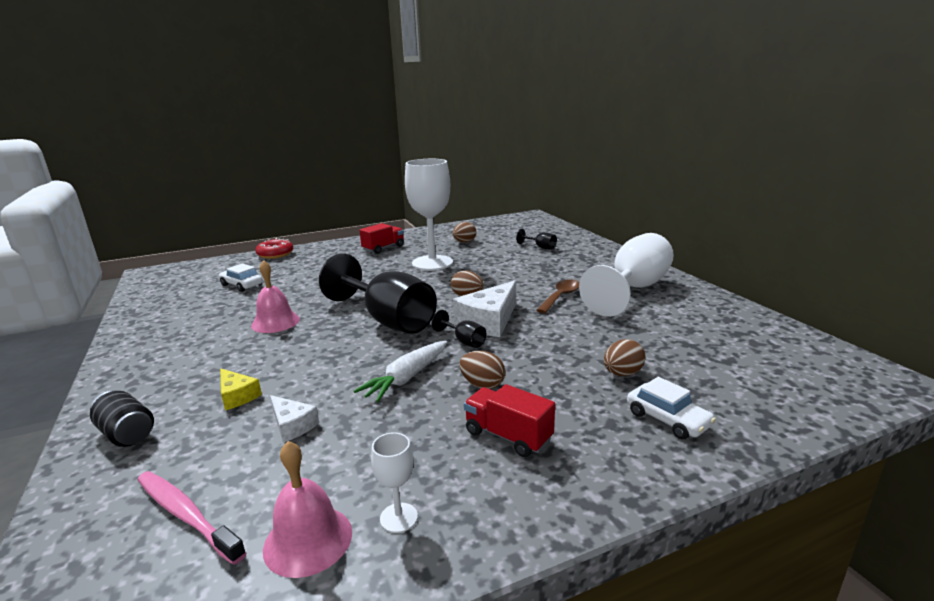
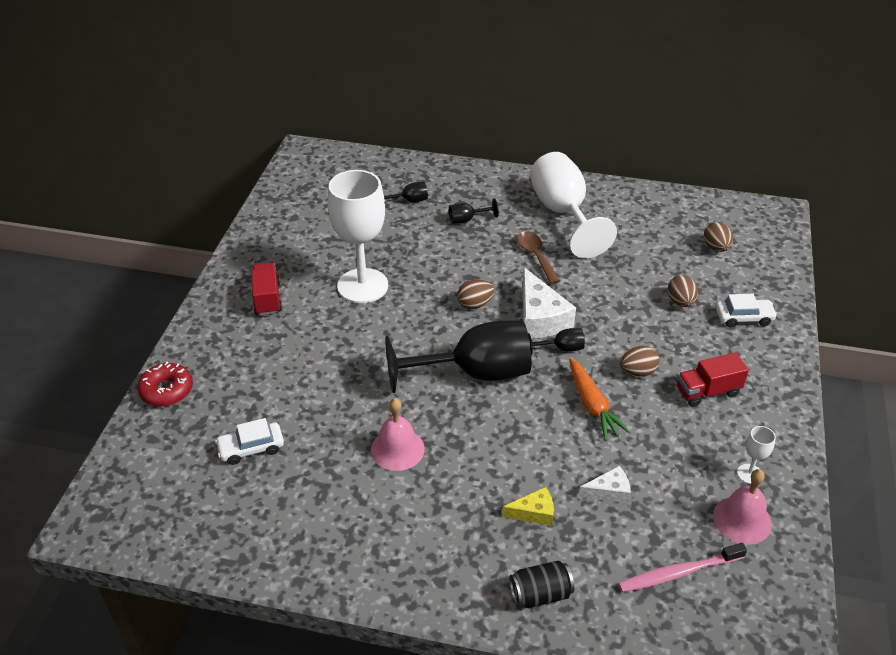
camera: 55 degrees left, 20 degrees up
(407, 378) = (592, 405): white carrot -> orange carrot
(464, 242) = (328, 236): brown egg -> brown egg (716, 248)
(556, 266) = (467, 220): none -> black goblet

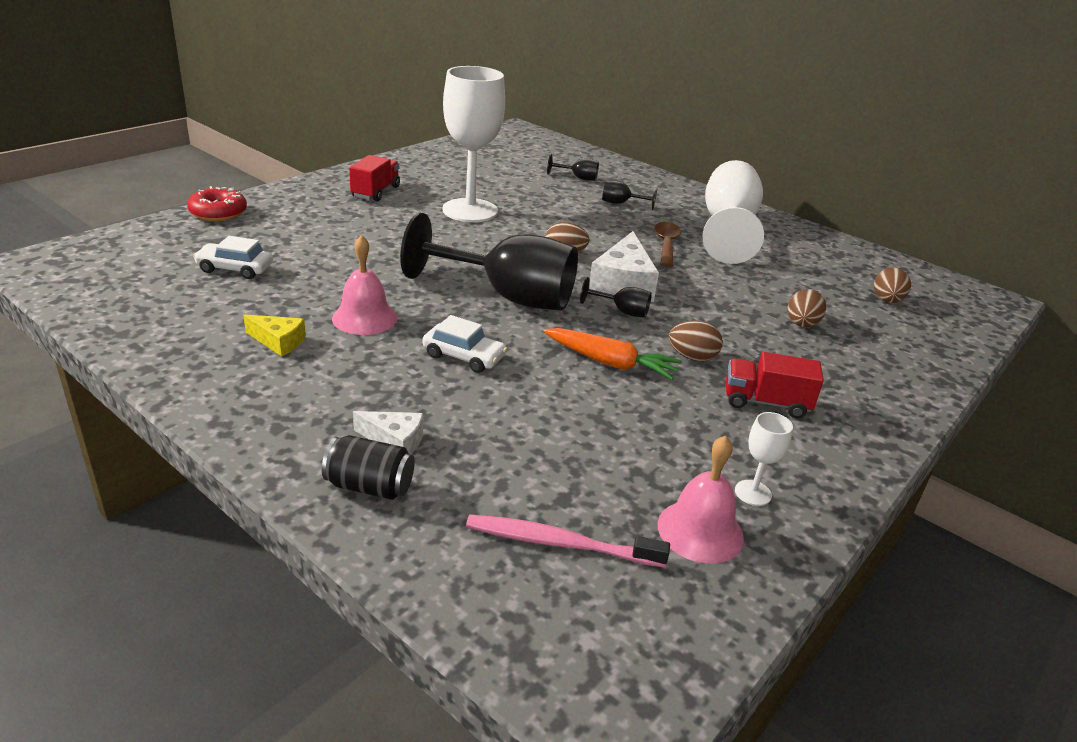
camera: 25 degrees right, 10 degrees down
(534, 513) = (445, 417): yellow cheese -> yellow cheese (278, 341)
(592, 405) = (610, 363): orange carrot -> orange carrot turned 75 degrees counterclockwise
(609, 491) = (552, 436): white cheese -> white cheese (395, 441)
(743, 317) = (873, 361): white car -> white car (464, 356)

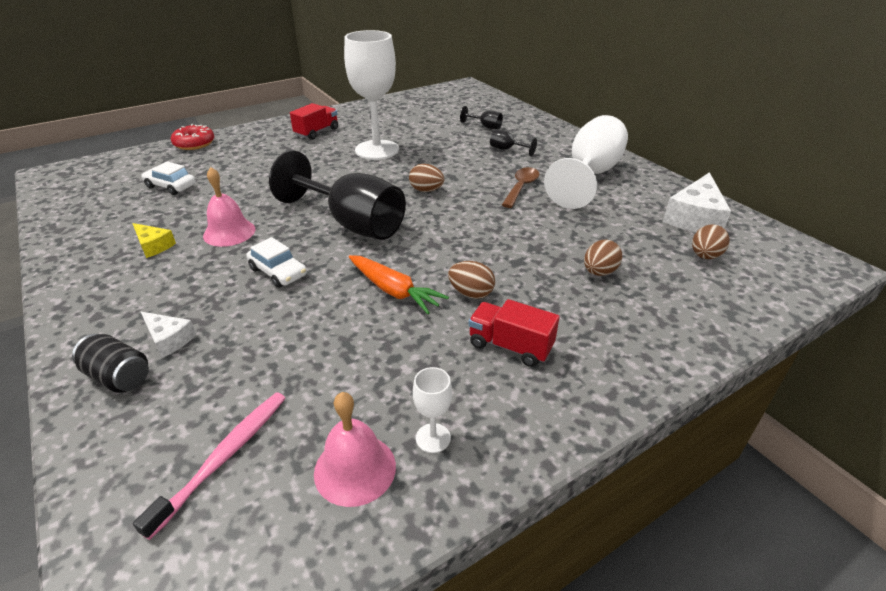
camera: 20 degrees right, 5 degrees up
(561, 543) = (224, 458): pink toothbrush -> pink toothbrush turned 90 degrees clockwise
(622, 311) = (438, 245): black goblet -> none
(623, 284) = (457, 220): white cheese -> white cheese (694, 217)

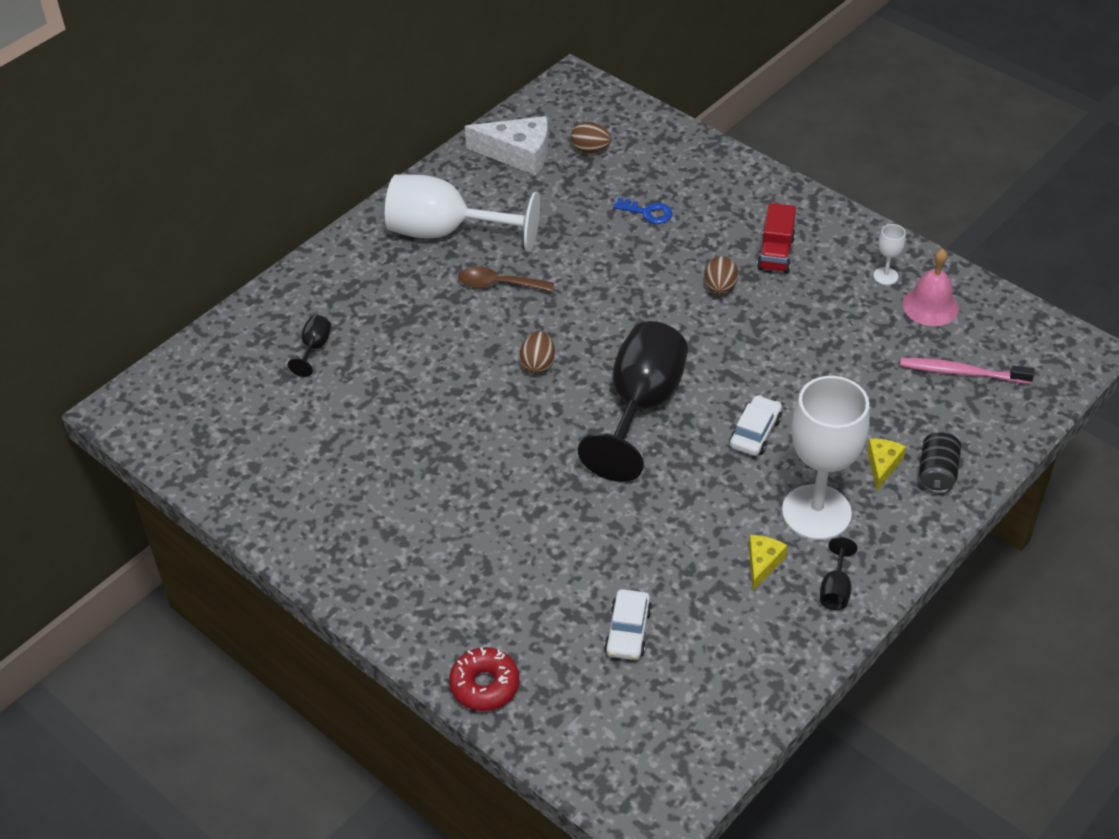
camera: 105 degrees left, 10 degrees up
(169, 339) = (882, 465): white cheese -> yellow cheese
(229, 232) = (706, 508): pink bell -> none
(317, 132) = (392, 541): red truck -> none
(377, 150) = (435, 446): white goblet -> white goblet (816, 512)
(393, 291) = (741, 339): orange carrot -> none
(507, 149) = (391, 313): black goblet -> black goblet (835, 589)
(599, 272) = (648, 212): brown egg -> blue key

